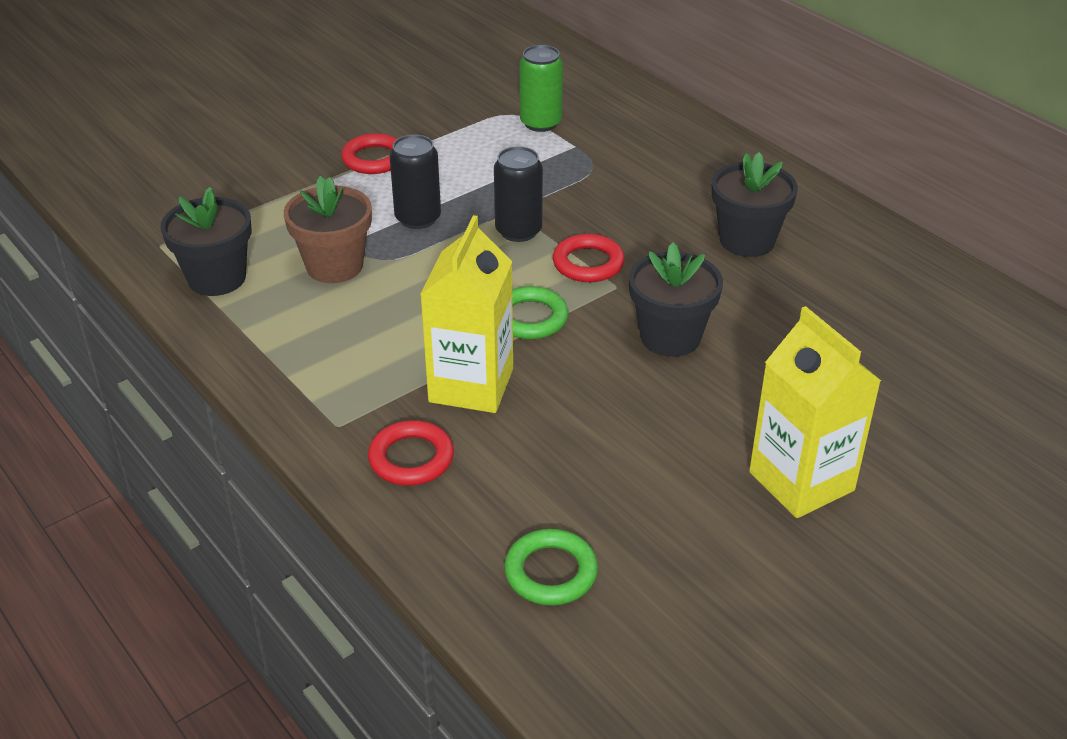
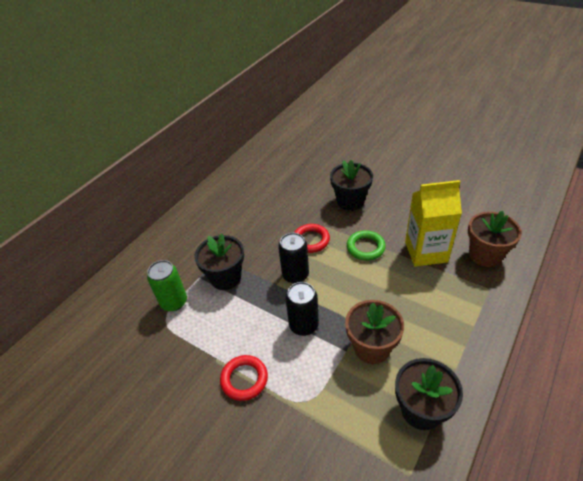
camera: 105 degrees left, 5 degrees up
(411, 458) = (485, 255): red ring -> brown flower pot
(551, 572) = (503, 198): green ring -> none
(747, 240) = (266, 195): black flower pot -> black flower pot (225, 277)
(801, 481) = (408, 154): yellow carton -> none

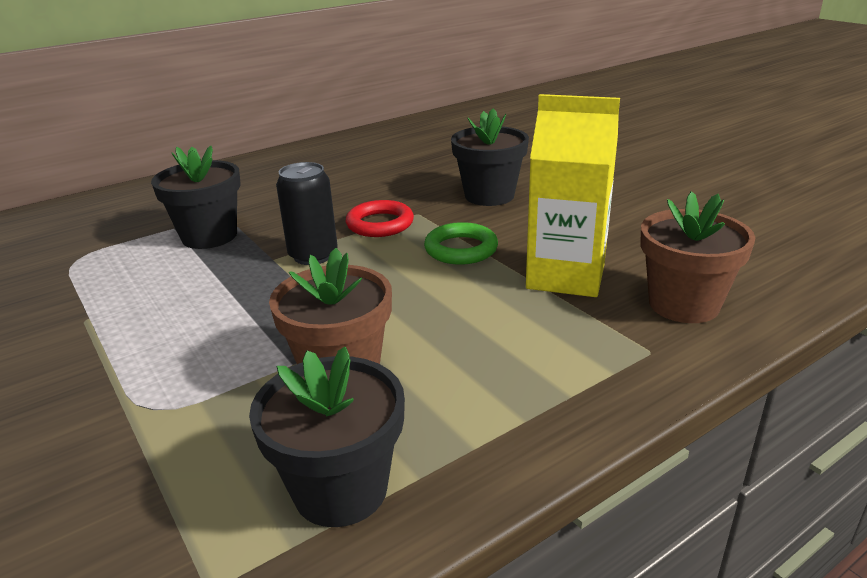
camera: 20 degrees right, 15 degrees down
(174, 302) = (110, 245): green can -> none
(244, 379) = (96, 352): red ring -> none
(304, 325) = (260, 314): black can -> none

